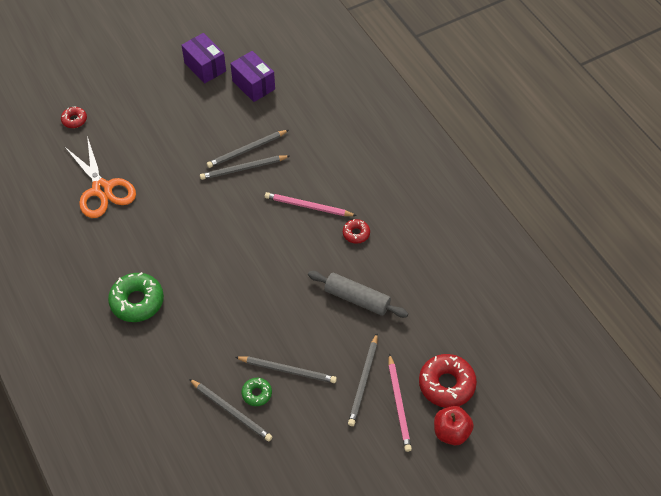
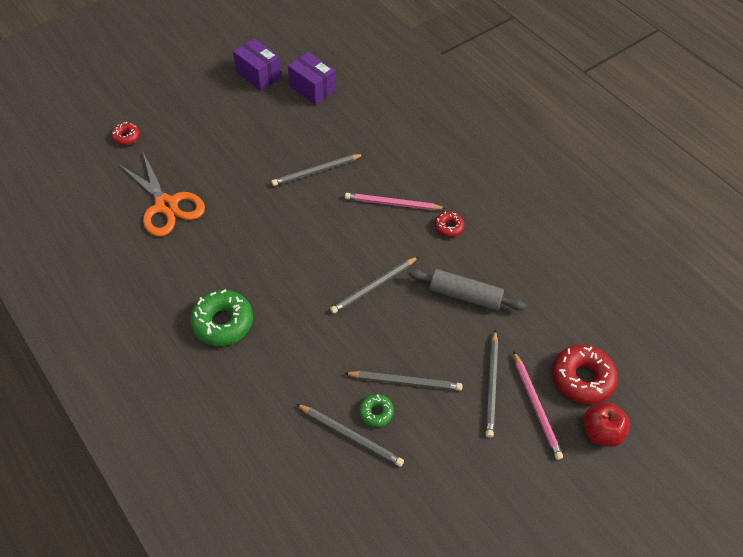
camera: 10 degrees left, 0 degrees up
(247, 150) = (317, 152): grey pencil -> grey pencil (374, 286)

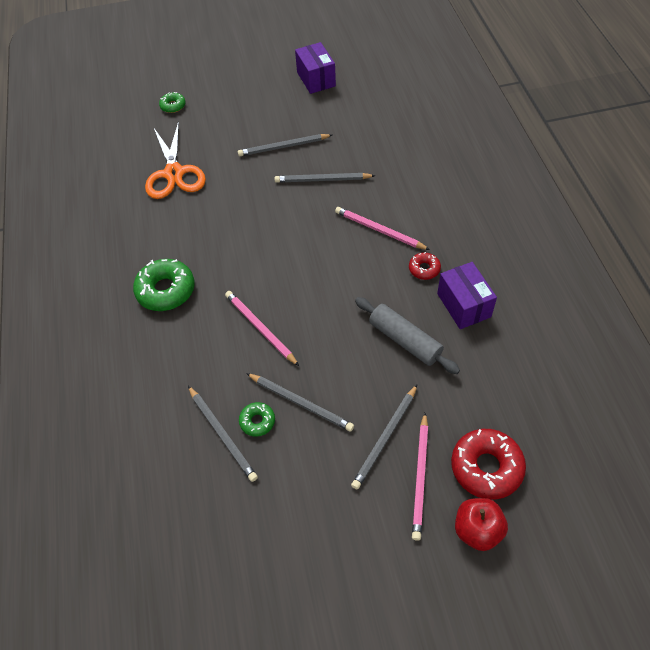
camera: 30 degrees right, 0 degrees up
(126, 137) = (173, 106): red donut -> green donut
(312, 88) = (359, 103): purple box -> purple box (463, 305)
(333, 328) = (260, 329): none -> pink pencil
(374, 286) = (319, 302): grey pencil -> grey pencil (284, 147)

